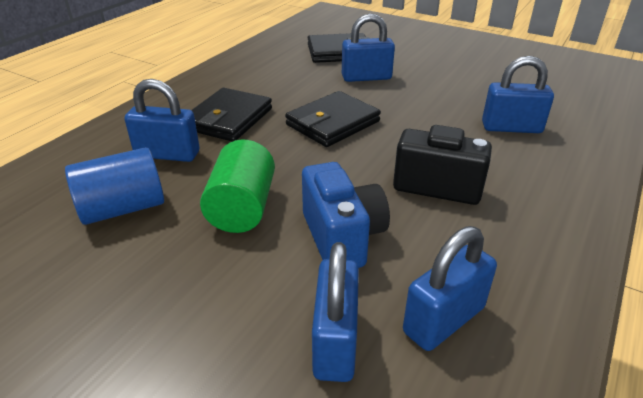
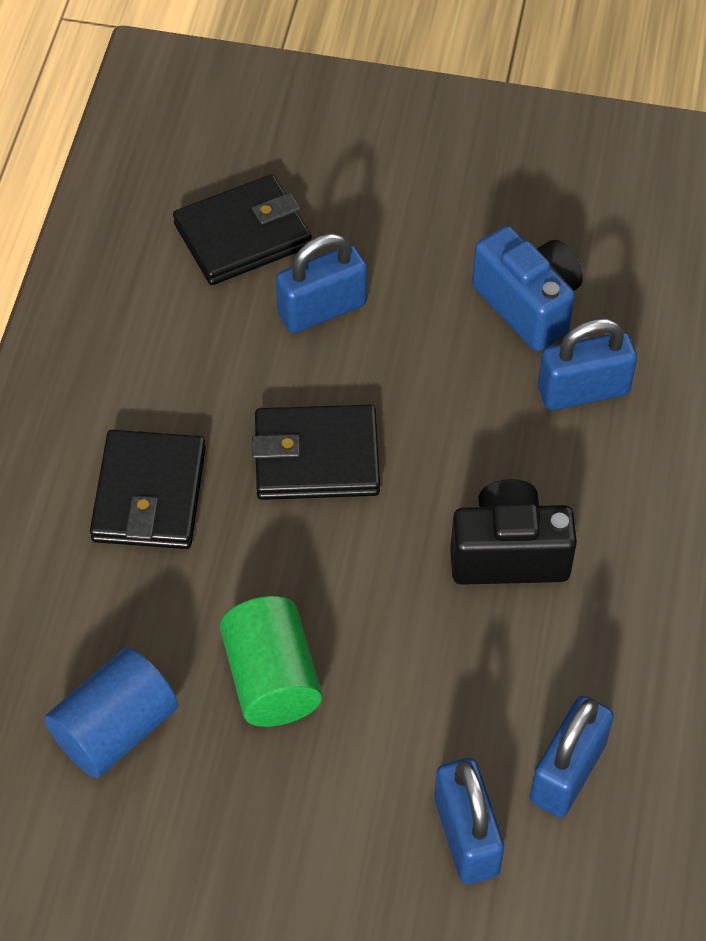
camera: 20 degrees left, 20 degrees up
(167, 154) = (105, 606): blue padlock -> none
(333, 123) = (316, 457): black wallet -> black wallet turned 60 degrees clockwise
(342, 237) = (419, 689): blue camera -> blue camera (528, 305)

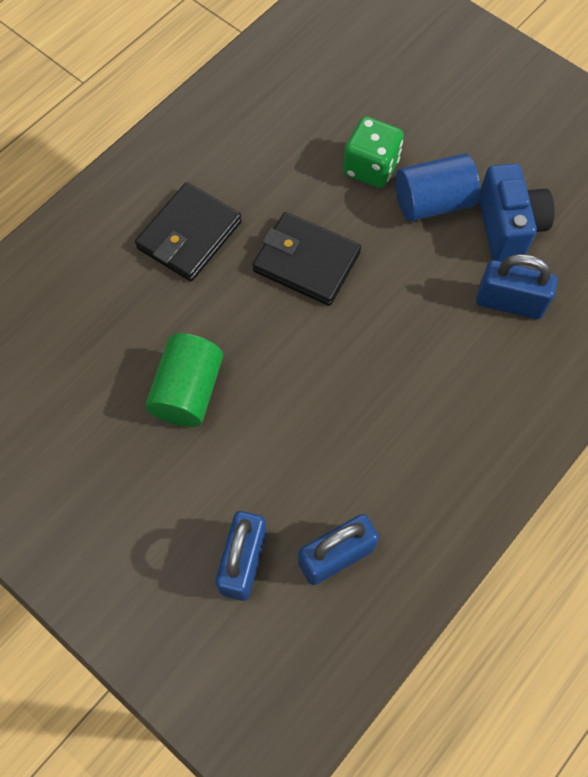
camera: 30 degrees right, 10 degrees up
(115, 729) = (75, 373): blue cylinder -> blue cylinder (433, 202)
(242, 235) = (351, 97): black wallet -> none
(322, 309) = (370, 167): blue padlock -> green dice
(508, 554) = (390, 387): black camera -> none

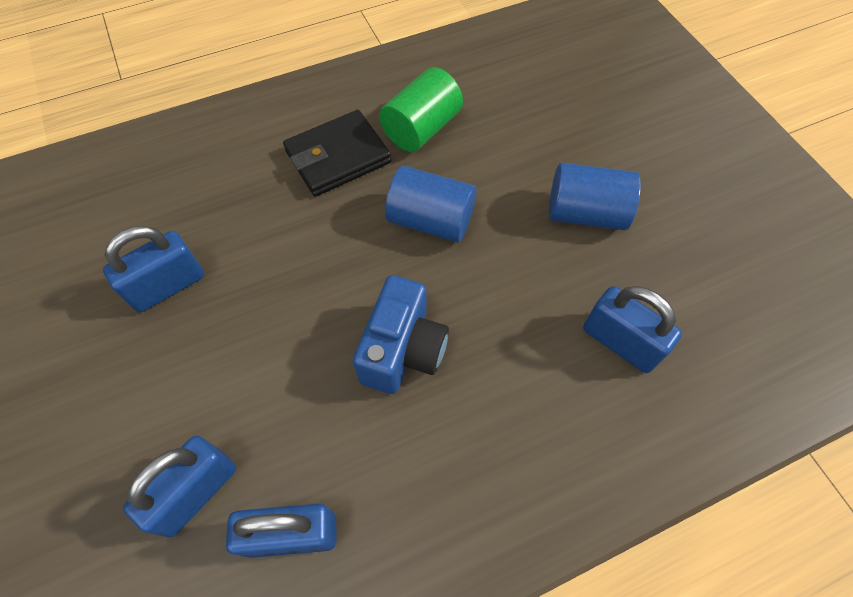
camera: 25 degrees right, 5 degrees down
(109, 416) = (168, 286): none -> blue padlock
(188, 391) = (251, 294): green cylinder -> green cylinder (421, 129)
(306, 262) = (431, 220): black wallet -> blue cylinder
(370, 167) = (539, 160): green dice -> none
(508, 227) = (654, 266): blue camera -> blue camera (403, 350)

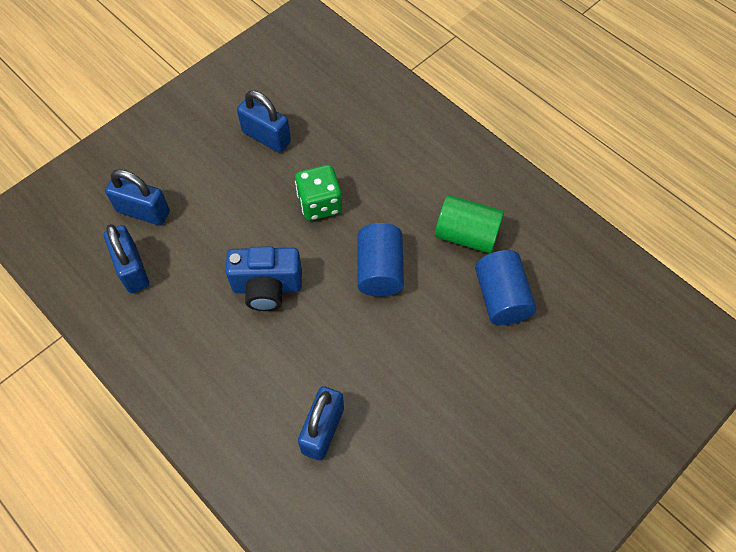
camera: 70 degrees right, 0 degrees up
(308, 254) = (320, 204): none -> green dice
(338, 157) = (412, 189): black wallet -> none
(585, 213) = (433, 379): blue cylinder -> blue cylinder (501, 298)

